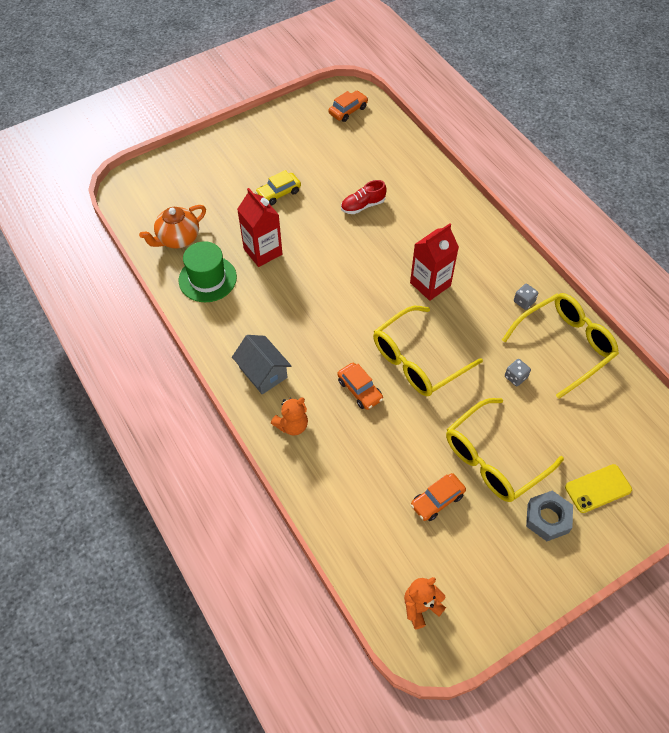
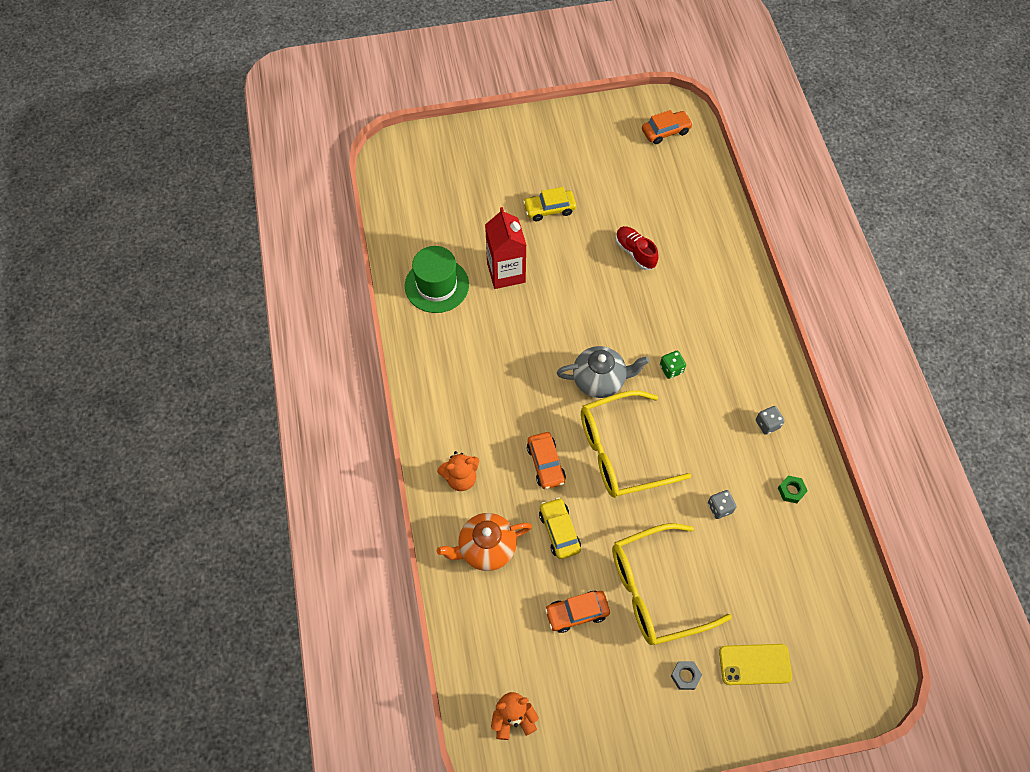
camera: 20 degrees right, 5 degrees up
(178, 239) = (423, 229): orange teapot -> orange teapot (486, 548)
(263, 372) = (453, 410): grey house -> none
(363, 205) = (635, 252): red shoe -> red shoe turned 60 degrees clockwise
(376, 310) = (600, 380): none -> grey teapot
(394, 439) = (559, 531): none -> yellow car
(430, 284) = (671, 369): red carton -> green dice
(547, 518) = (685, 676): grey nut -> grey nut, size x0.56
(565, 345) = (791, 491): yellow glasses -> green nut

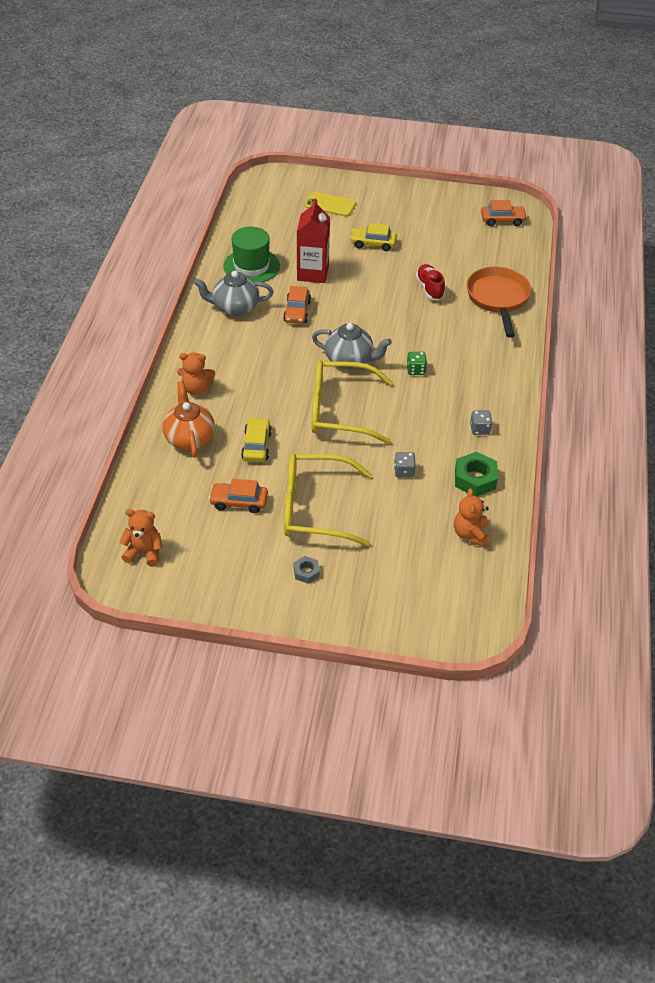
camera: 20 degrees right, 15 degrees down
(447, 350) = (235, 307): none -> grey teapot
(486, 548) = (189, 438): orange teapot -> orange teapot turned 75 degrees clockwise
(545, 464) = (272, 400): orange car -> orange car (297, 311)
(709, 243) = (498, 299): none -> orange pan
(755, 664) = (372, 584): yellow phone -> yellow phone (330, 205)
(791, 491) = (475, 479): green nut -> green nut, size x1.79
(818, 563) = (470, 534): none -> orange teddy bear

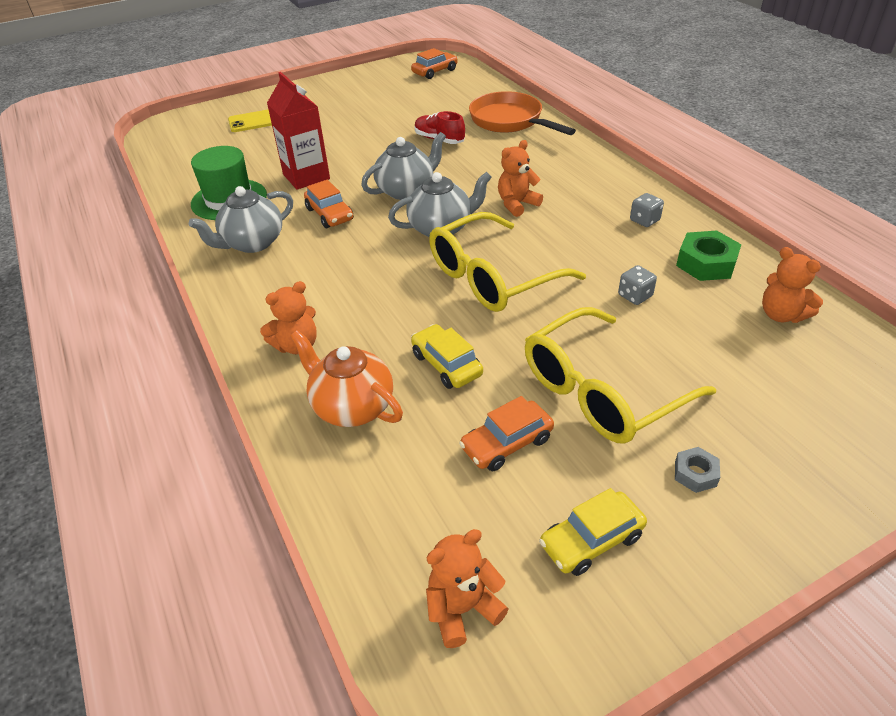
camera: 35 degrees left, 5 degrees down
(361, 319) = (406, 190): none -> grey teapot
(373, 243) = (339, 131): yellow car -> yellow car (591, 540)
(416, 370) = (517, 204): green dice -> orange teddy bear

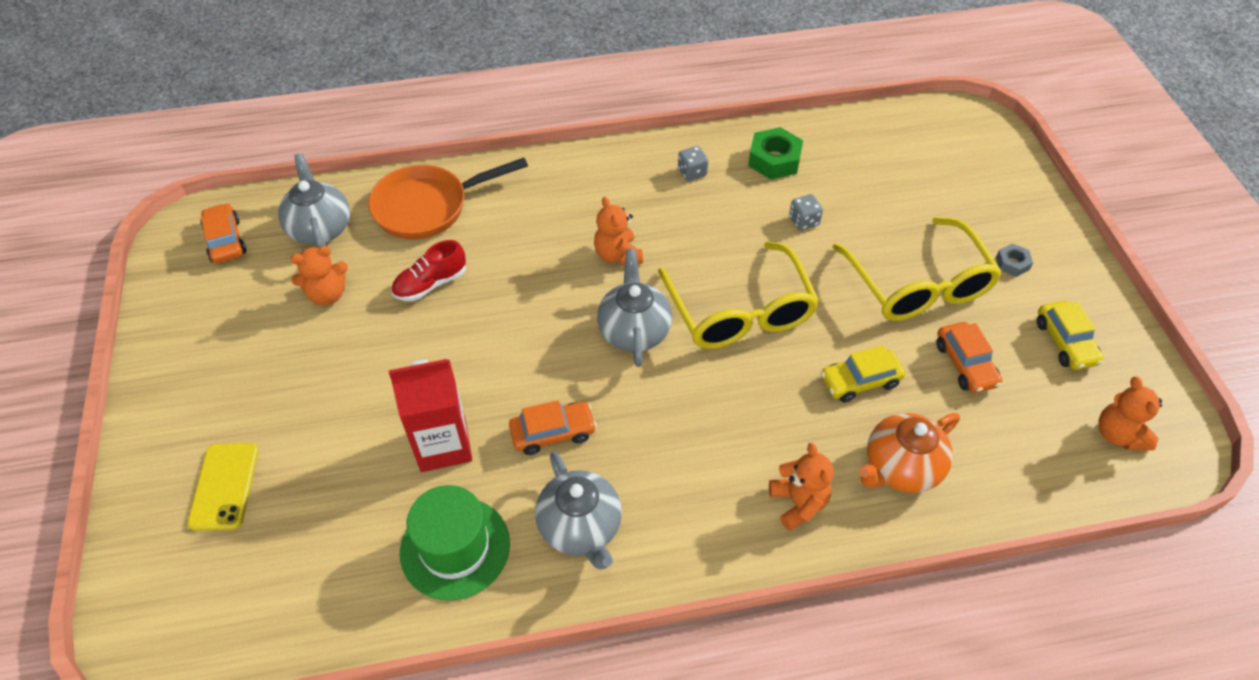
camera: 75 degrees left, 10 degrees up
(406, 190) = (537, 344): grey teapot -> grey teapot (320, 228)
(781, 315) = (856, 146): orange teddy bear -> orange teddy bear (327, 294)

